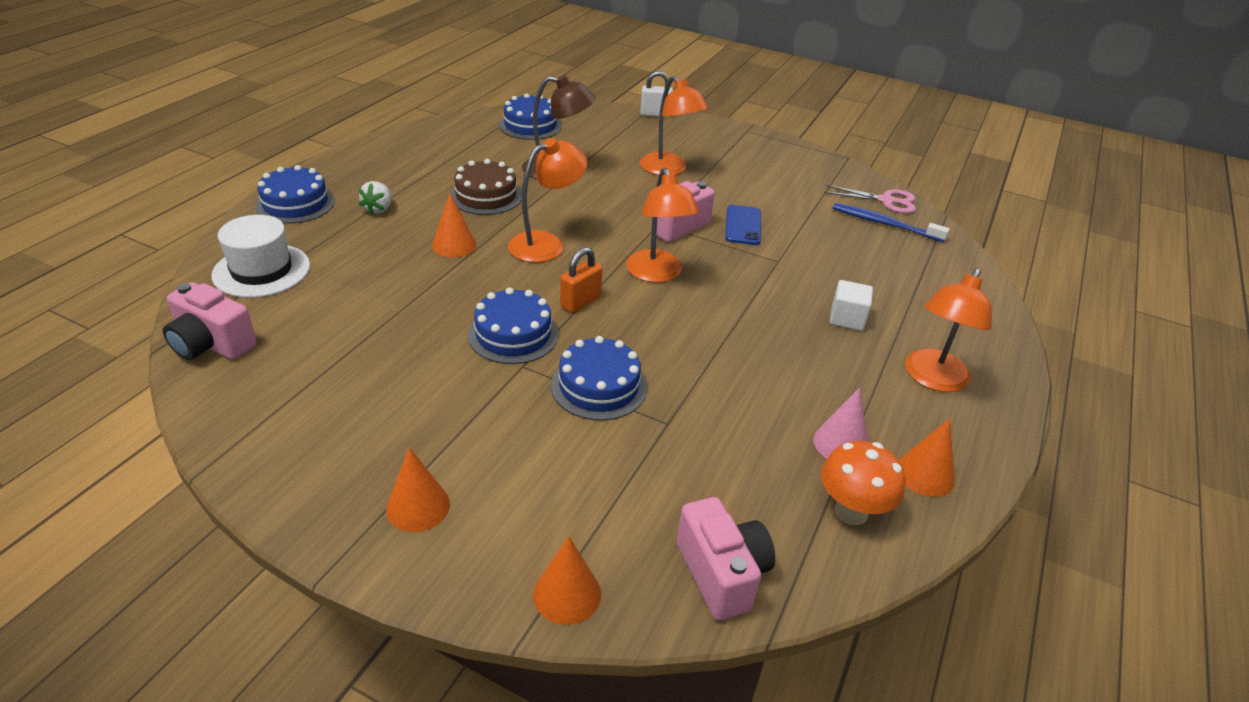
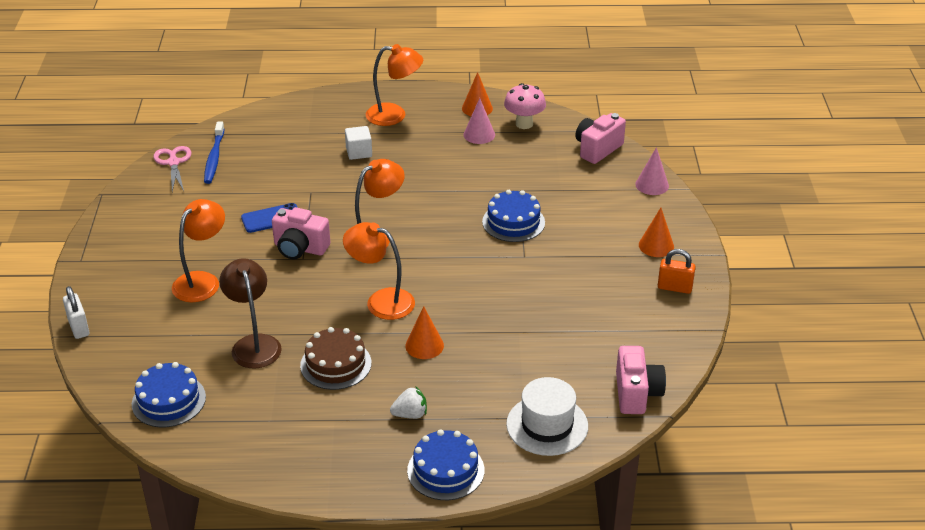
camera: 115 degrees left, 0 degrees up
(513, 334) = (499, 272): blue cake -> none
(567, 594) = (652, 185): orange cone -> pink cone
(580, 302) = (439, 258): orange padlock -> orange padlock (674, 287)
(851, 511) = (524, 124): orange mushroom -> pink mushroom

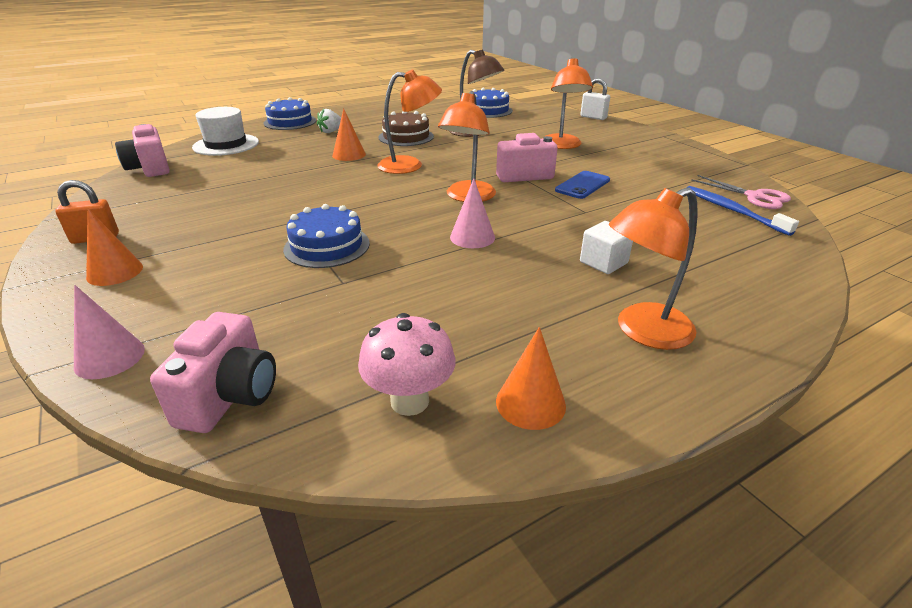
camera: 150 degrees right, 5 degrees down
(479, 134) = (473, 346): pink cone -> pink cone (472, 237)

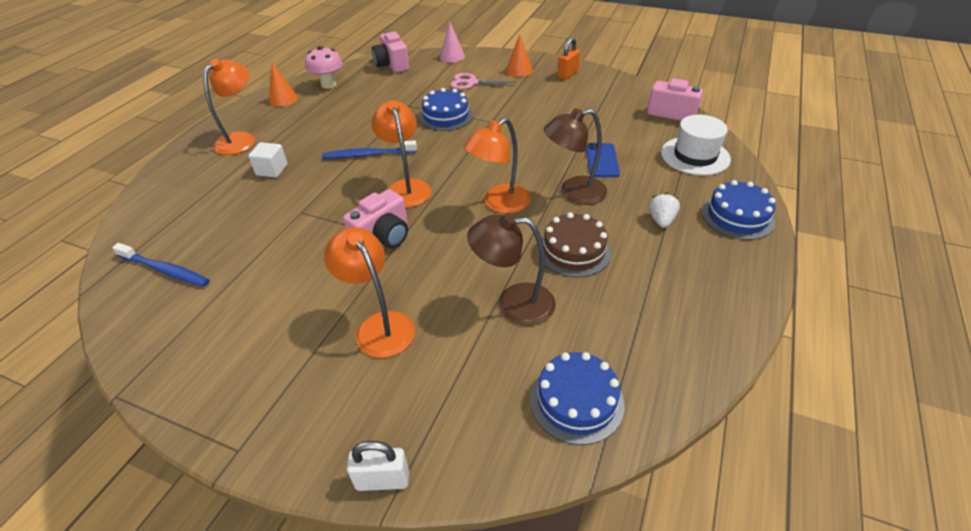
camera: 145 degrees right, 10 degrees up
(349, 155) = (573, 193): orange cone -> brown lamp
(472, 237) = (368, 155): pink cone -> blue toothbrush
(582, 185) = (317, 247): blue phone -> blue phone (602, 160)
(754, 197) = (133, 308): pink scissors -> pink scissors (472, 83)

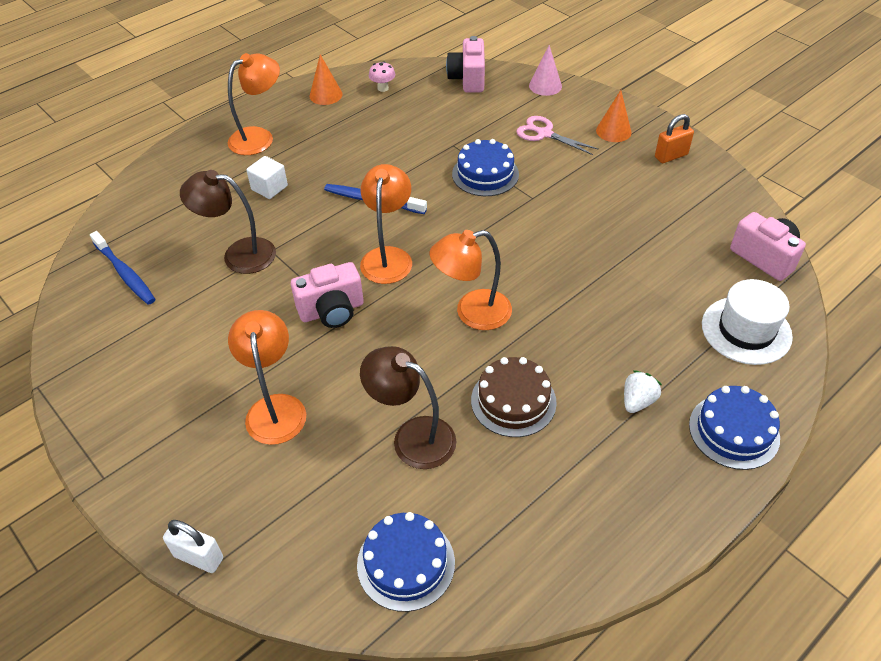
camera: 25 degrees right, 5 degrees up
(328, 85) = (383, 88): pink mushroom -> pink mushroom, size x0.61
(573, 193) = (562, 328): brown lamp -> brown lamp (239, 254)
(602, 160) = (625, 297): blue phone -> none

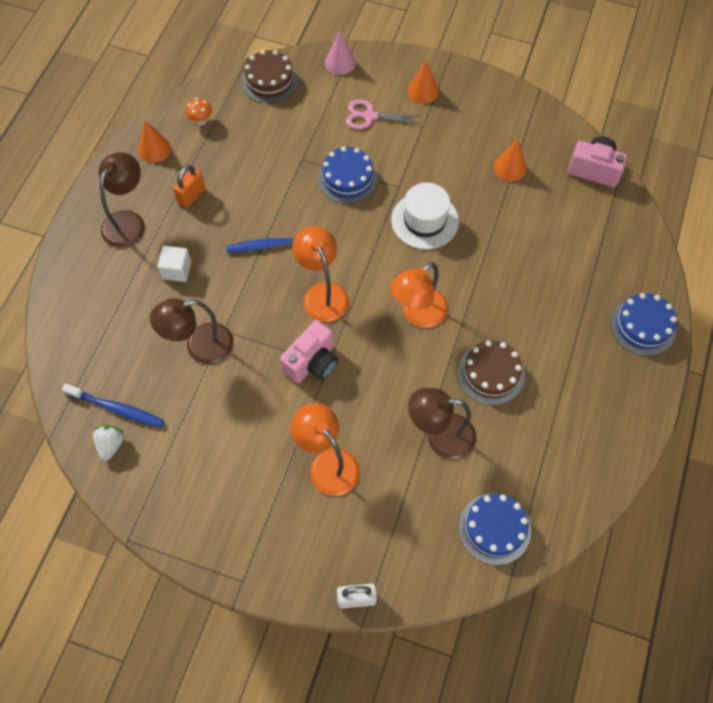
camera: 30 degrees left, 15 degrees up
(259, 137) = (128, 221): orange lamp -> brown lamp
(383, 88) = (201, 121): pink mushroom -> orange mushroom
(468, 79) = (269, 81): pink camera -> brown cake
(637, 401) = (572, 333): white strawberry -> white strawberry (111, 445)
(665, 222) = (510, 167): none -> orange cone
(671, 156) = (480, 99): orange padlock -> orange padlock (191, 196)
(746, 330) = (612, 240): white hat -> white hat (424, 220)

